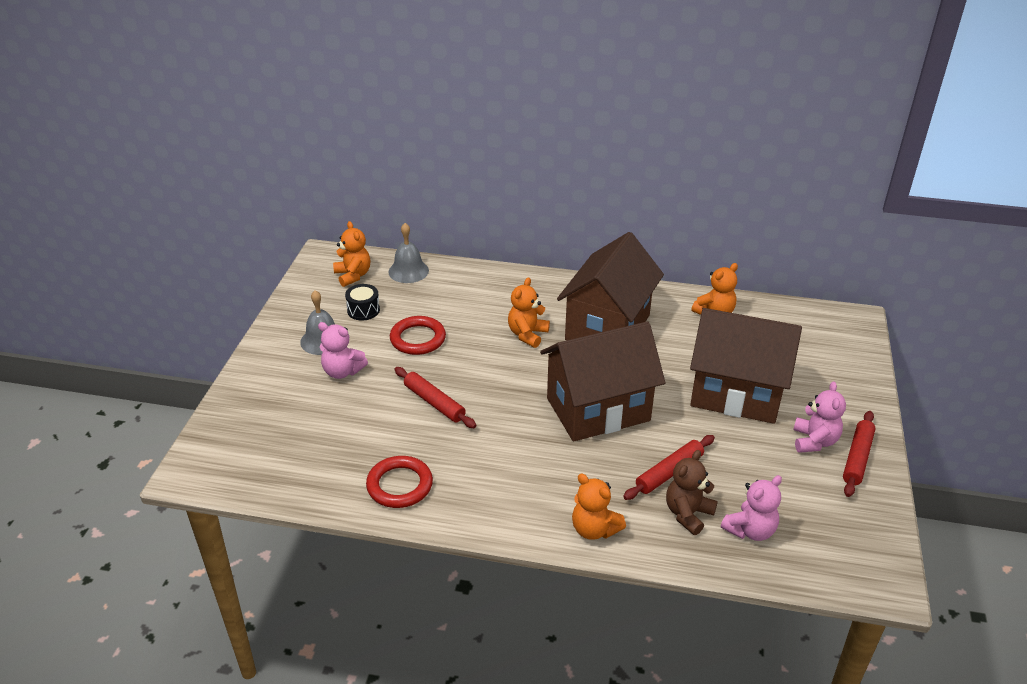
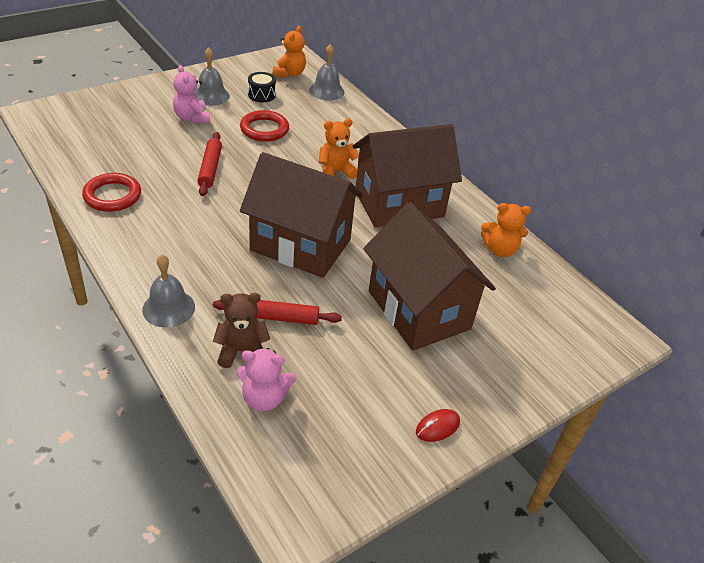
camera: 40 degrees right, 5 degrees up
(594, 529) = (168, 308): orange teddy bear -> grey bell
(814, 441) = (422, 387): pink teddy bear -> none
(857, 458) = (437, 427): red rolling pin -> red mouse

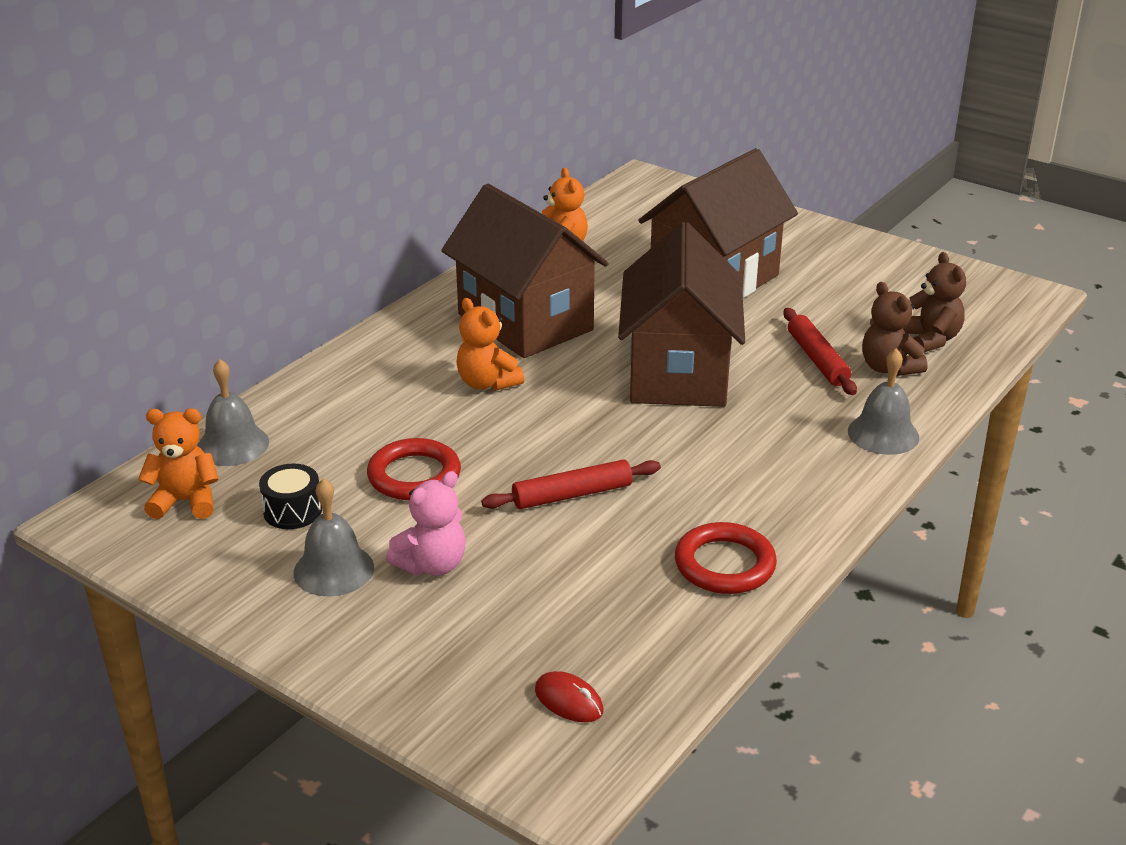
camera: 105 degrees left, 10 degrees down
(264, 398) = (930, 339): pink teddy bear -> brown teddy bear
(437, 427) = (857, 250): red mouse -> red mouse (568, 701)

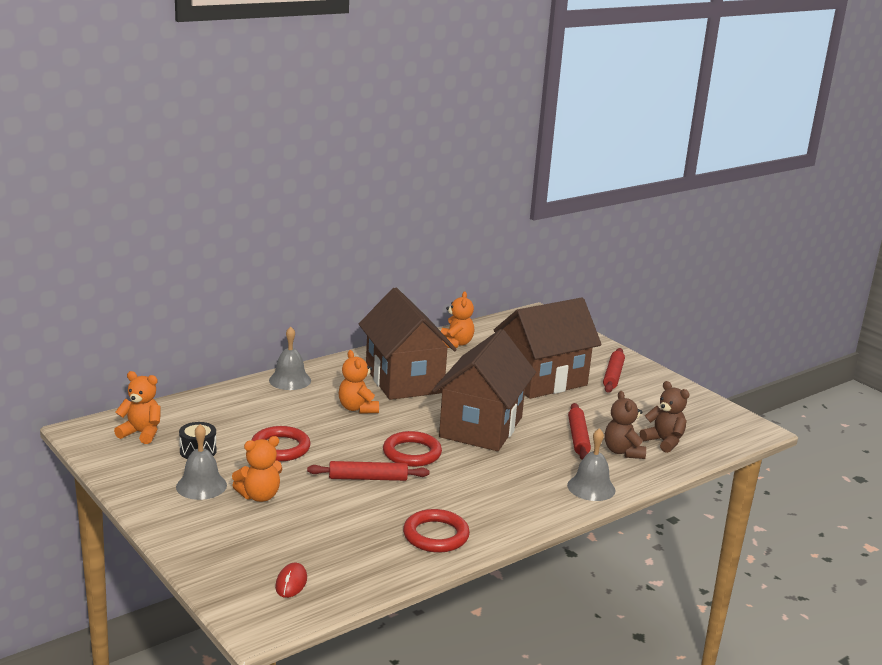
camera: 15 degrees right, 10 degrees down
(233, 445) = (186, 410): grey bell -> grey bell (290, 380)
(432, 565) = (259, 496): pink teddy bear -> orange teddy bear
(568, 701) = (291, 583): red mouse -> red mouse turned 45 degrees clockwise
(609, 438) = (412, 453): none -> red ring
(802, 253) = (613, 376): none -> red rolling pin
(930, 339) = (664, 441): brown teddy bear -> brown teddy bear turned 45 degrees counterclockwise

